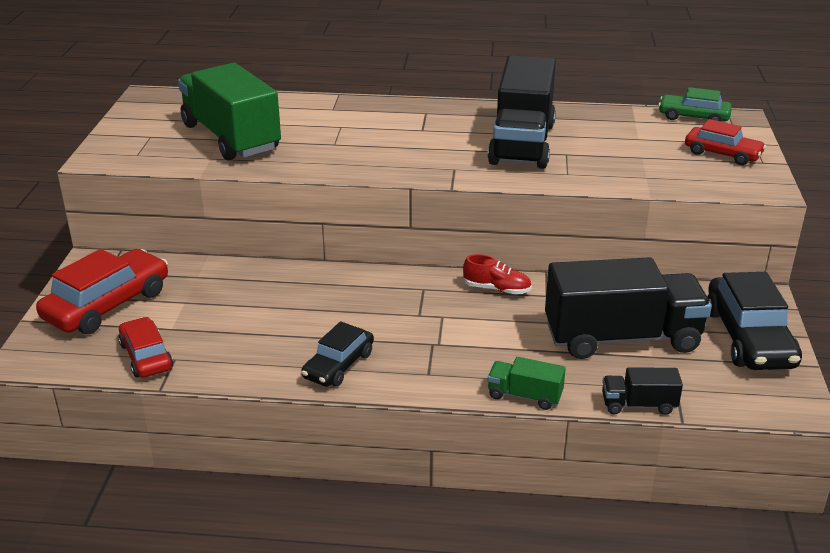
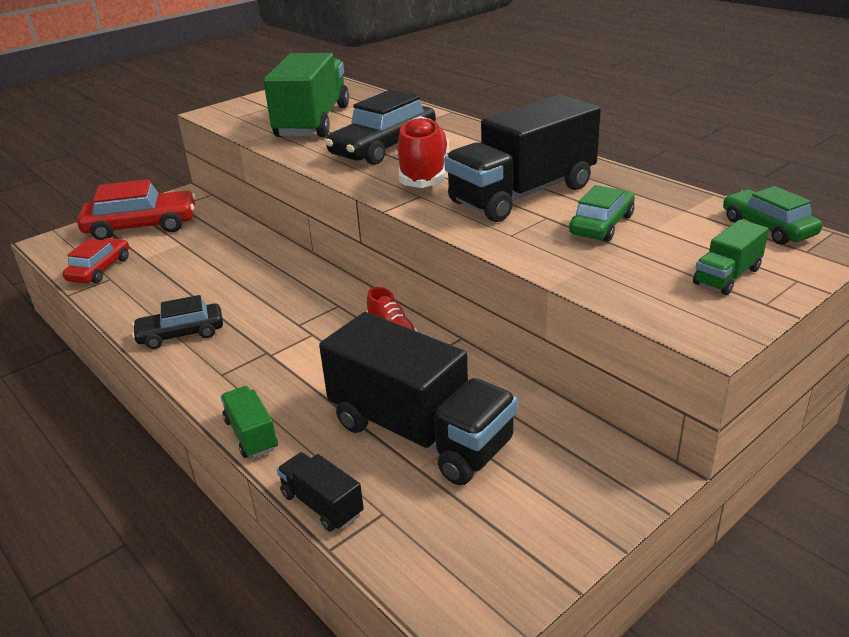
camera: 45 degrees right, 0 degrees up
(421, 150) = (424, 173): none -> red shoe
(607, 147) = (602, 225): none -> green car
(722, 154) = (727, 276): red car -> green truck
(748, 338) = (550, 510): black car -> black car (383, 147)

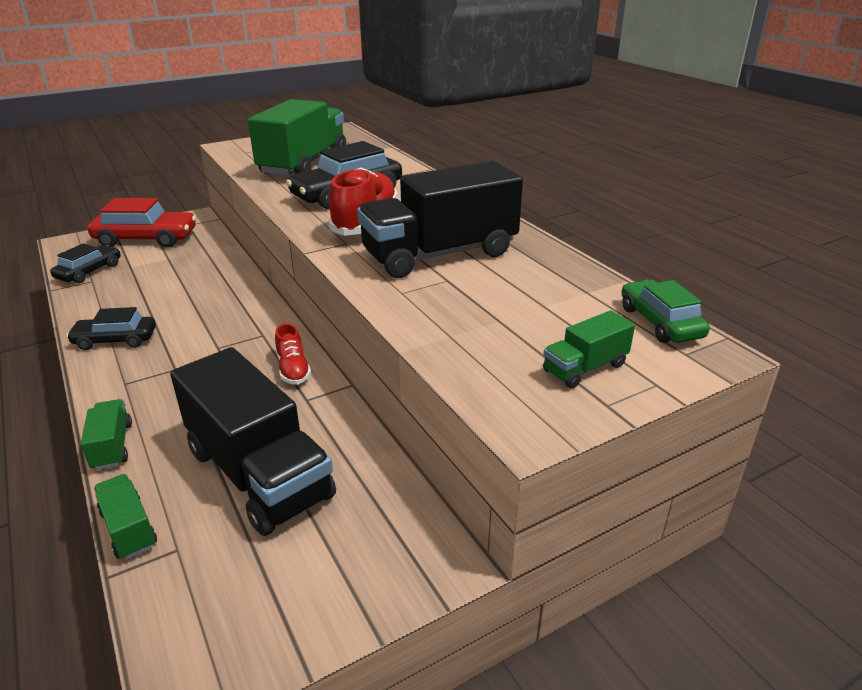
camera: 10 degrees right, 0 degrees up
(100, 269) = (89, 271): red car -> black car
(322, 504) = (129, 529): black truck -> green truck
(602, 225) = (494, 295): green car -> none

